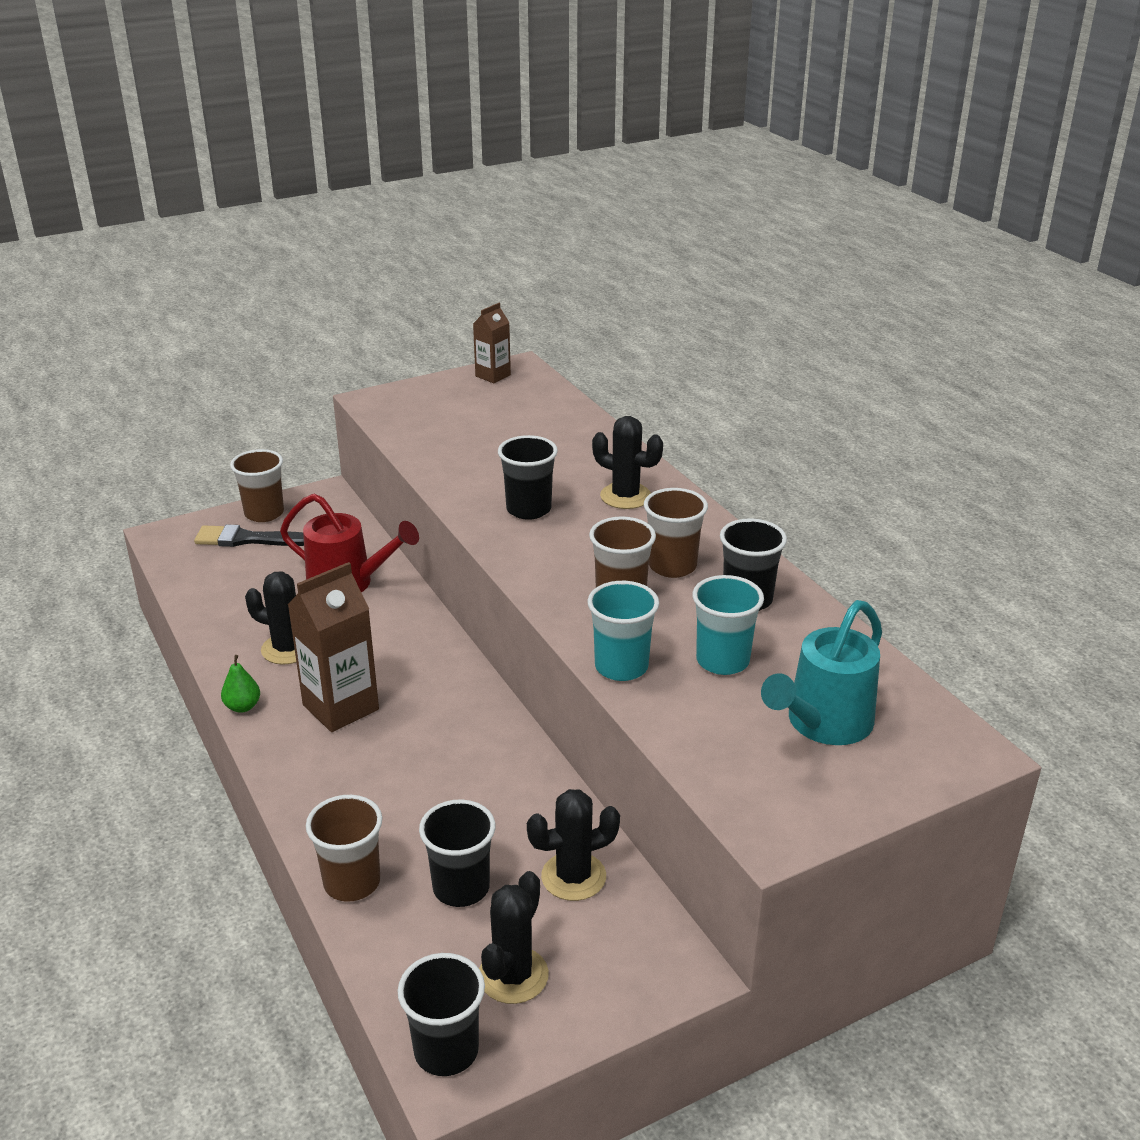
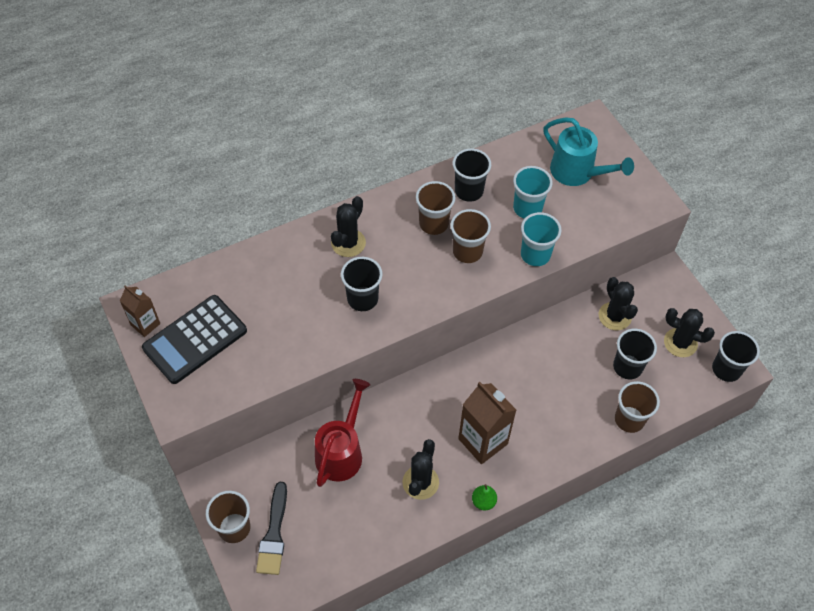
camera: 90 degrees left, 25 degrees up
(470, 403) = (195, 339): none -> black calculator

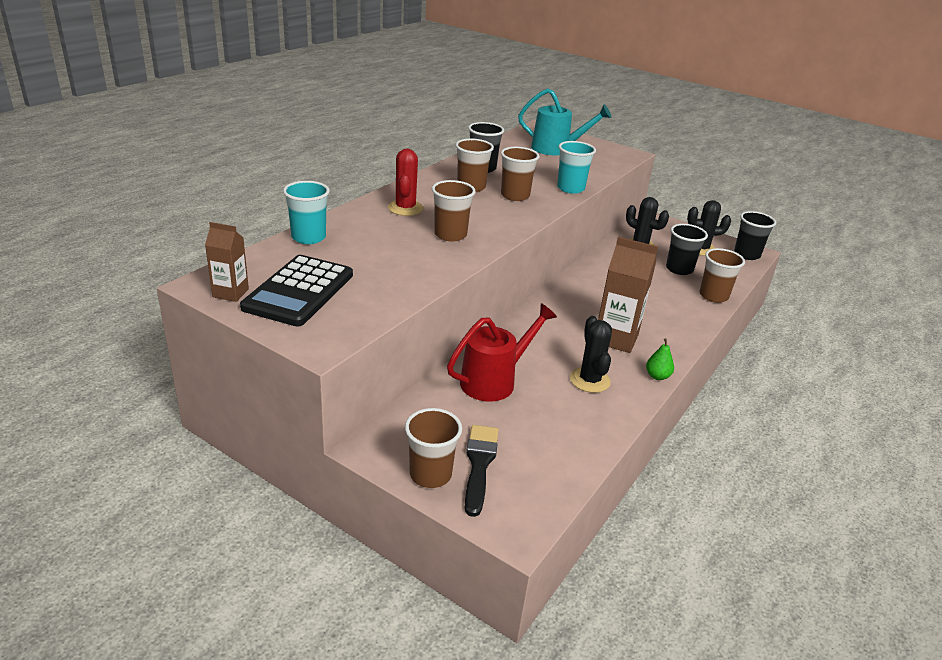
camera: 30 degrees left, 25 degrees down
(274, 534) = (479, 464): black brush -> black brush turned 150 degrees counterclockwise
(342, 451) = (495, 380): red watering can -> red watering can turned 60 degrees clockwise
(348, 243) = (405, 208): black cactus -> red cactus
(362, 299) = (450, 235): black cup -> brown cup
(527, 208) = (538, 169): turquoise cup -> turquoise cup (308, 237)

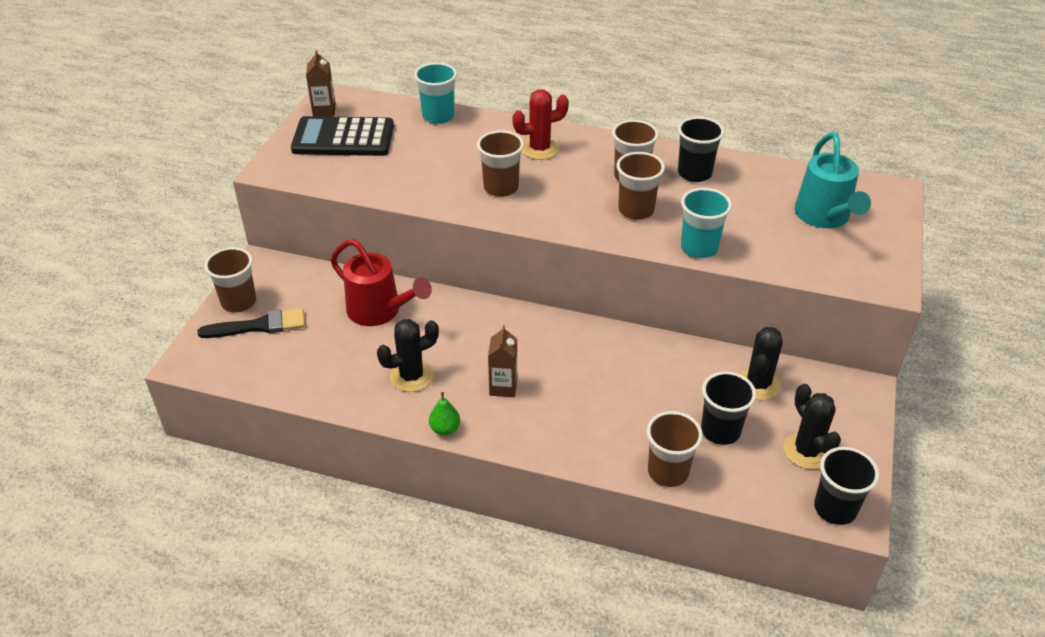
camera: 75 degrees right, 10 degrees up
(616, 338) = (503, 387): brown carton -> brown carton, size x0.58

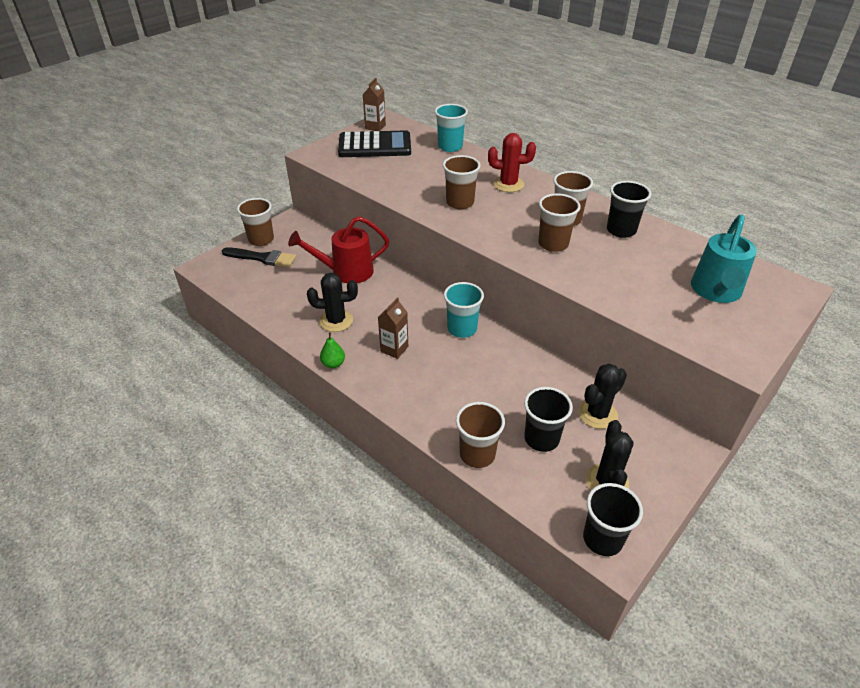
camera: 25 degrees right, 0 degrees up
(343, 138) = (375, 146): black calculator -> black calculator turned 150 degrees clockwise
(380, 311) = (345, 272): red watering can -> red watering can turned 105 degrees clockwise
(699, 248) = (586, 285): turquoise cup -> turquoise cup (462, 329)

